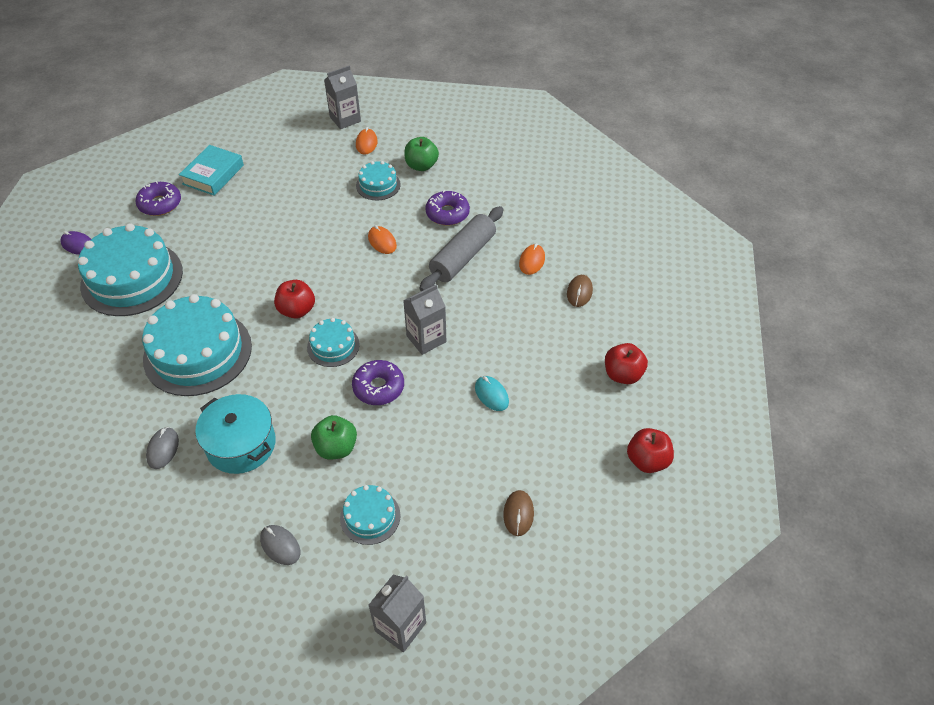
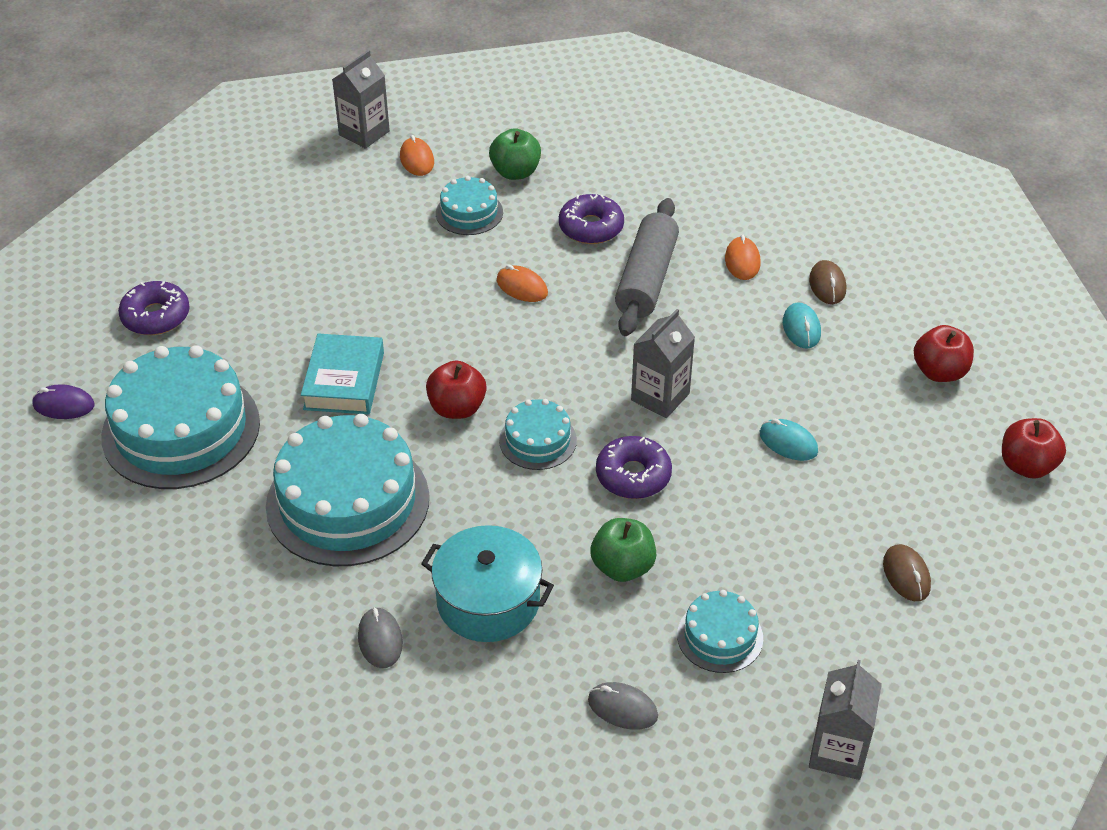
camera: 20 degrees left, 5 degrees down
(213, 174) = (212, 256): turquoise book -> turquoise book (344, 381)
(545, 317) = (801, 328): none -> turquoise mouse

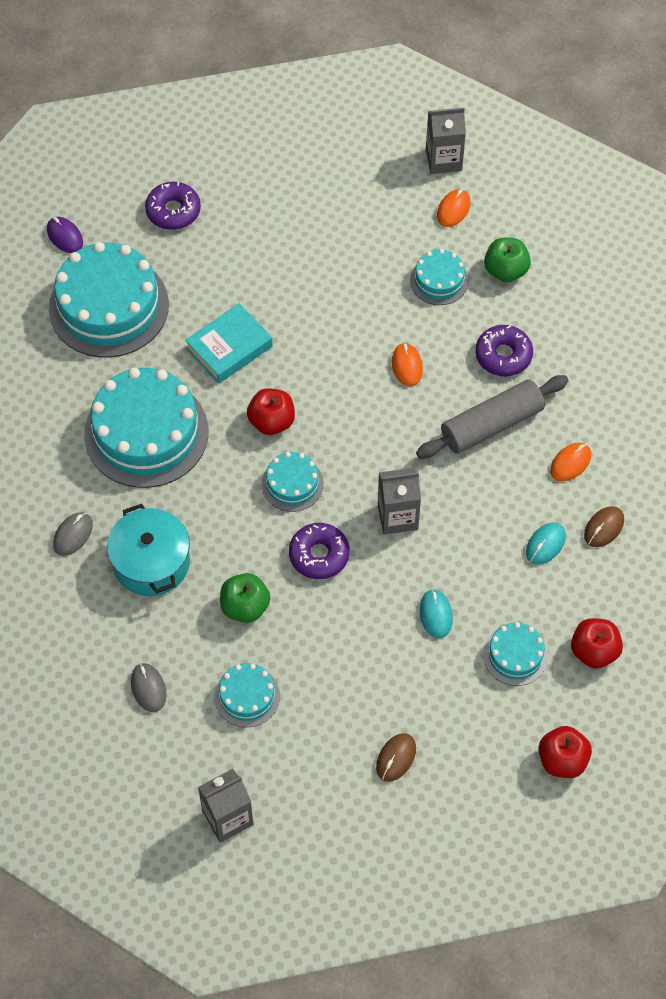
camera: 45 degrees right, 15 degrees up
(888, 421) = (515, 655): none -> turquoise cake

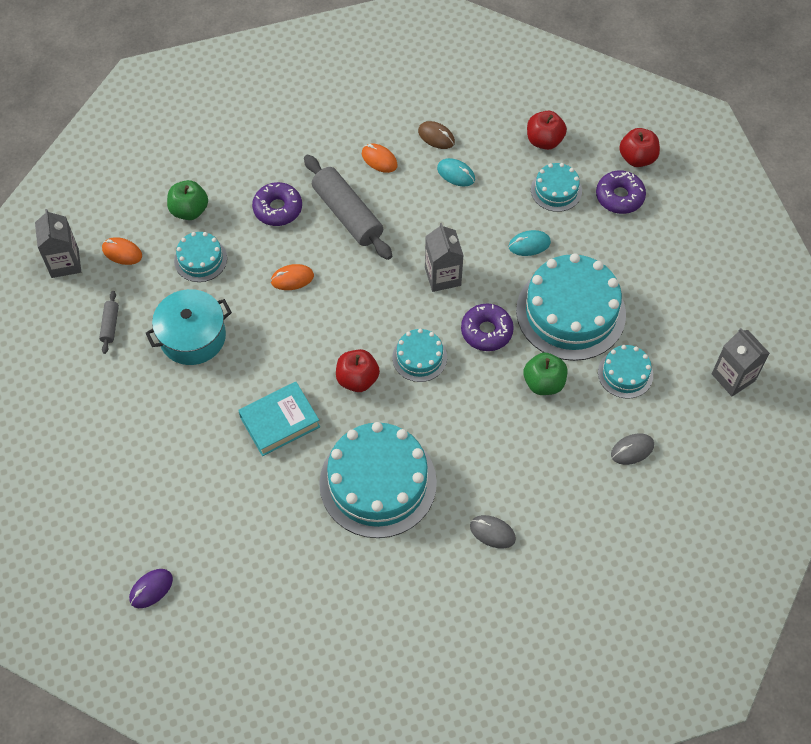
camera: 95 degrees left, 0 degrees up
(108, 306) = (236, 535): turquoise cake -> turquoise cake (570, 312)
(151, 562) = (511, 462): turquoise pot -> turquoise pot (192, 337)
(173, 211) = (120, 489): purple donut -> purple donut (619, 197)
(229, 347) = (280, 422): turquoise book -> turquoise book turned 75 degrees counterclockwise
(362, 200) = (110, 325): none -> grey rolling pin
(396, 758) = (657, 264): brown mouse -> none

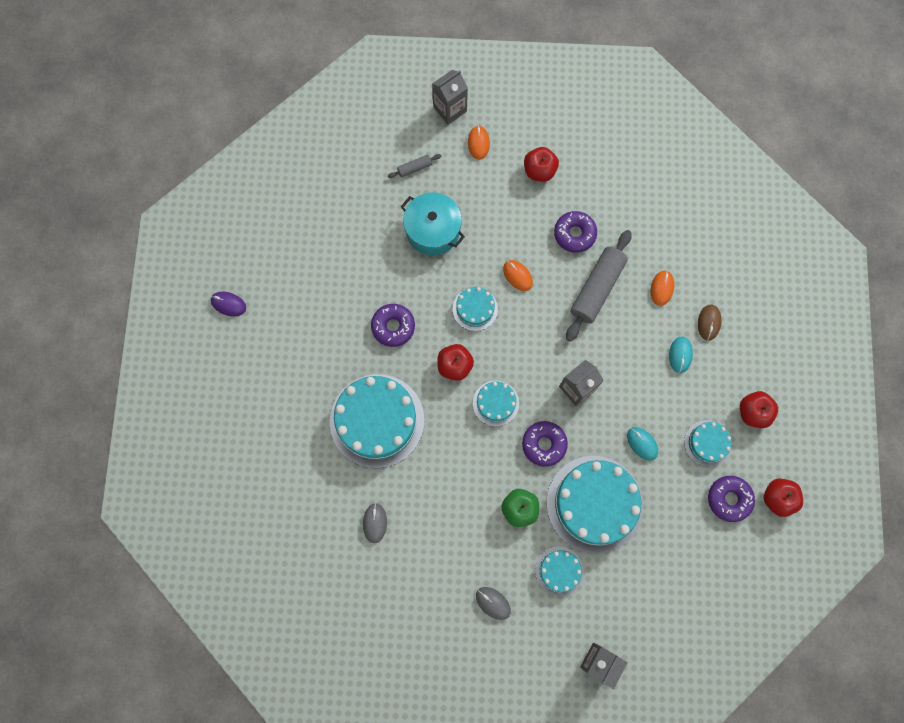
camera: 65 degrees right, 15 degrees up
(189, 210) = (539, 171): green apple -> red apple
(200, 259) = (500, 201): turquoise cake -> turquoise cake (475, 309)
(280, 422) = (393, 327): turquoise book -> purple donut

